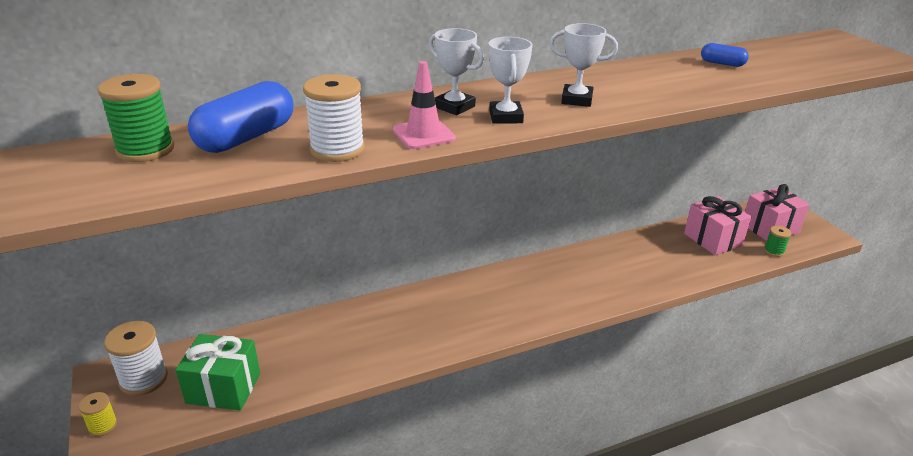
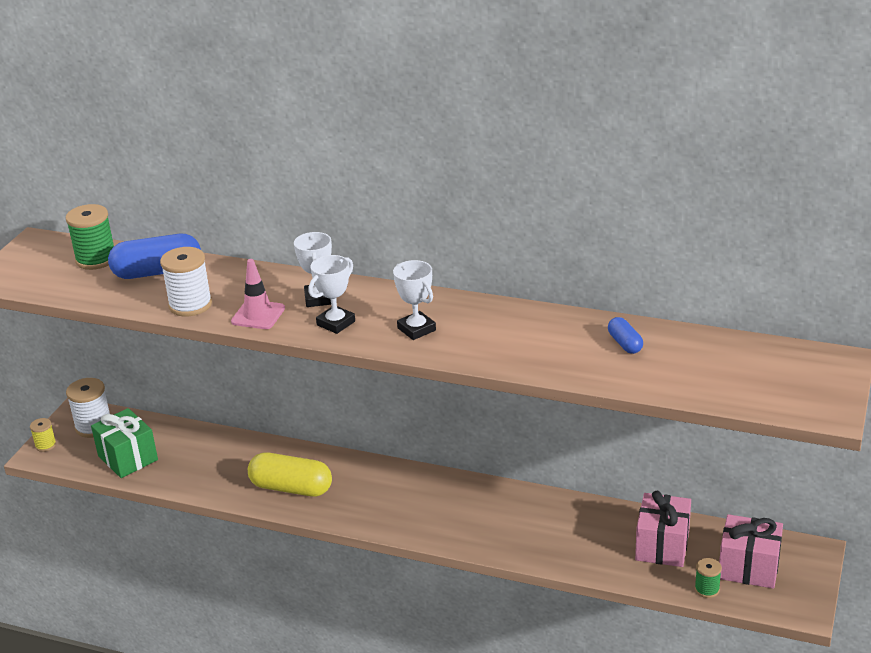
camera: 45 degrees right, 0 degrees up
(422, 331) = (291, 488): none -> yellow capsule

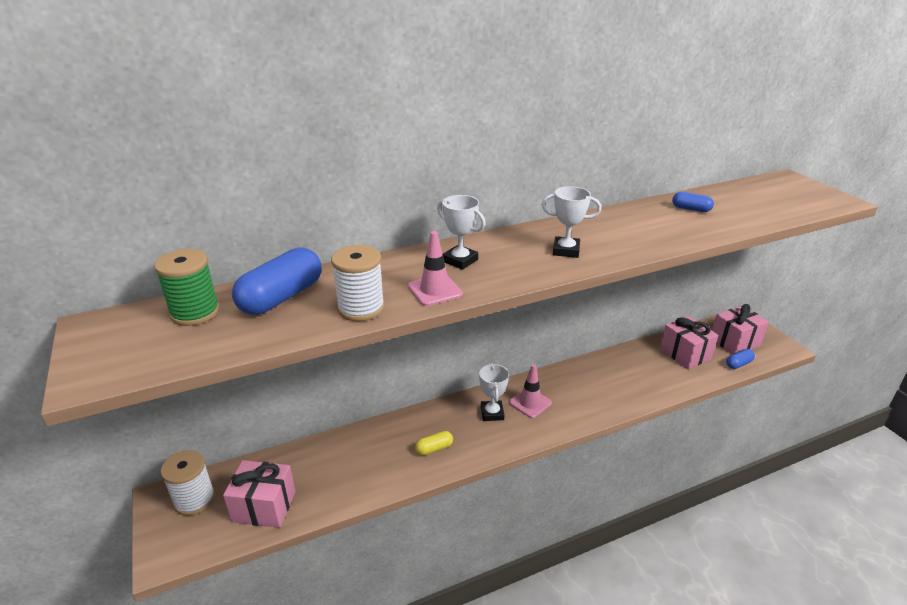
camera: 45 degrees left, 0 degrees up
(45, 445) = (161, 545): yellow spool -> none
(128, 458) = (264, 506): green gift -> pink gift
(291, 488) = (434, 448): yellow capsule -> yellow capsule, size x0.50
(336, 323) = (505, 270): white trophy -> white trophy (492, 413)
(424, 499) = (530, 403): none -> pink traffic cone
(707, 589) = (738, 364): green spool -> blue capsule

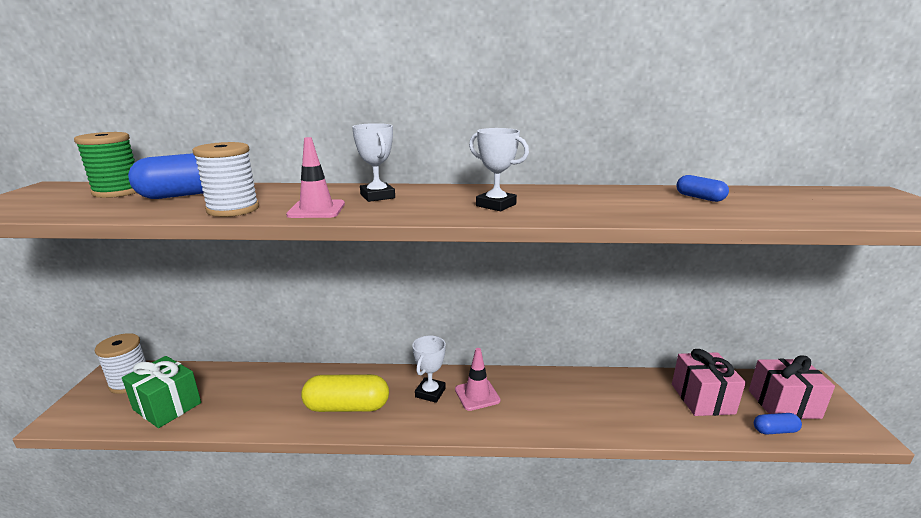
camera: 25 degrees right, 10 degrees down
(264, 506) = (167, 406): pink gift -> green gift
(434, 448) = (347, 407): yellow capsule -> yellow capsule, size x1.99

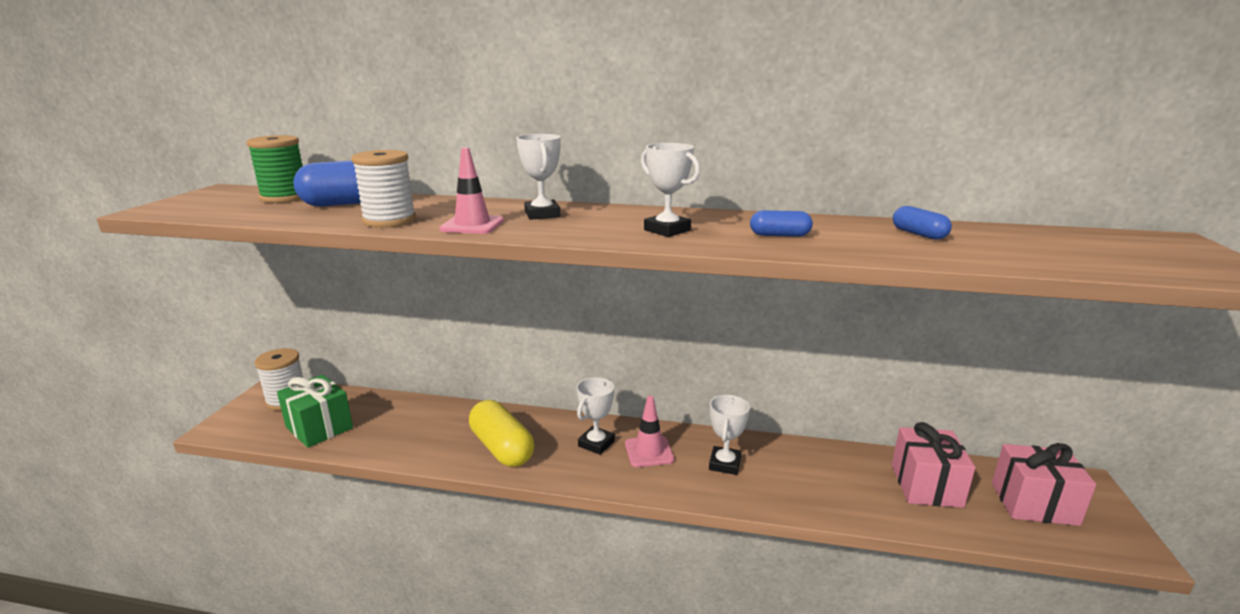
camera: 10 degrees right, 0 degrees up
(347, 407) = (502, 448): yellow capsule -> yellow capsule turned 45 degrees clockwise
(542, 399) = (724, 464): none -> white trophy
(775, 430) = (1009, 532): blue capsule -> blue capsule (779, 235)

